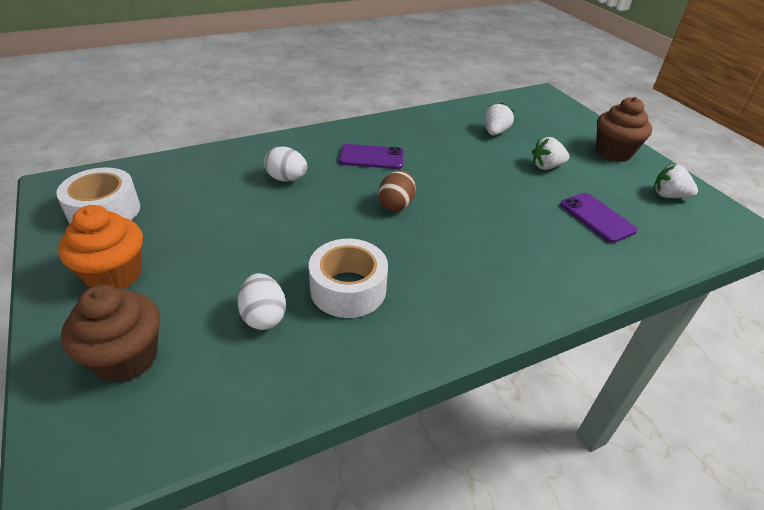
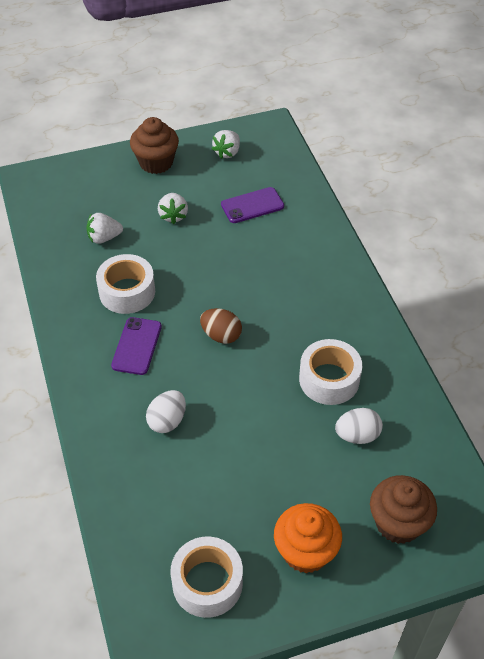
camera: 80 degrees left, 10 degrees up
(434, 148) = (127, 292): none -> white tape
(495, 132) = (104, 238): white strawberry -> white strawberry turned 45 degrees counterclockwise

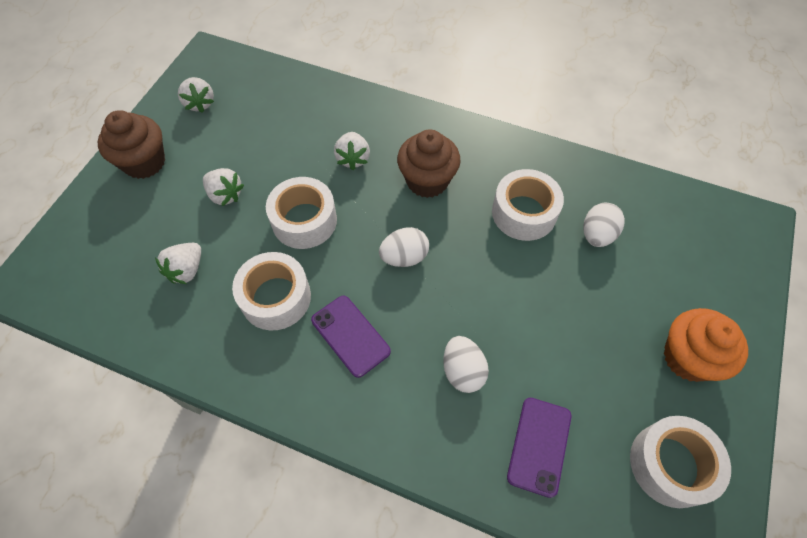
camera: 50 degrees left, 10 degrees up
(195, 266) = (304, 220): none -> white tape
(221, 335) = (404, 257): brown egg -> white egg
(252, 205) = (282, 130): purple phone -> purple phone (539, 446)
(270, 256) = (353, 158): none -> white strawberry
(398, 523) = (703, 269): brown cupcake -> brown cupcake (427, 181)

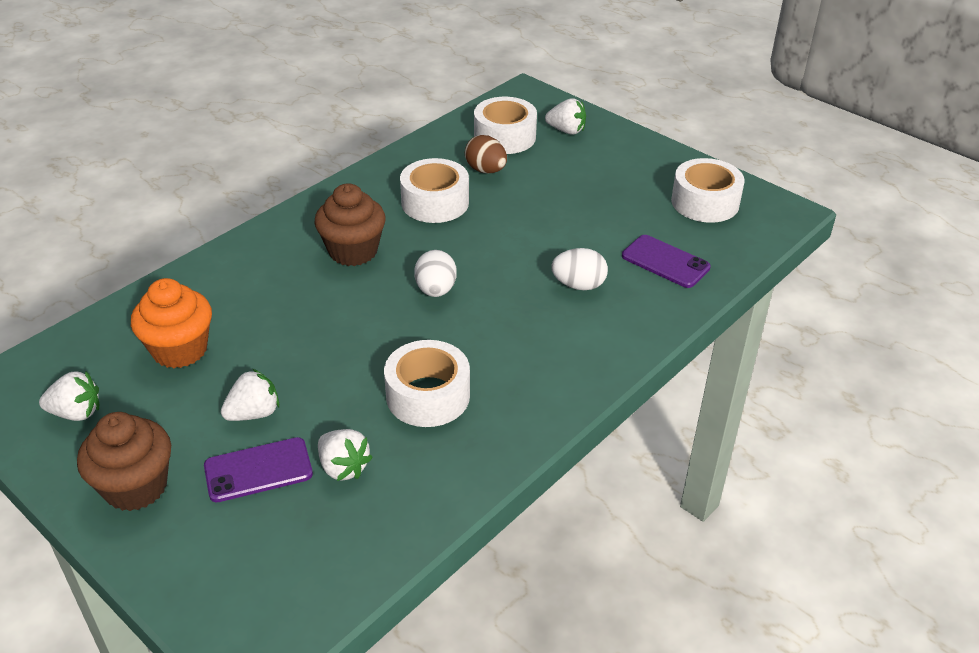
camera: 70 degrees left, 20 degrees down
(304, 220) = (340, 352): white tape -> white tape (504, 137)
(350, 336) = (504, 349): purple phone -> purple phone (258, 470)
(353, 158) = (282, 296): white strawberry -> white strawberry (566, 130)
(597, 235) = (486, 170): white egg -> brown egg
(688, 358) = (624, 165): orange cupcake -> orange cupcake (180, 350)

